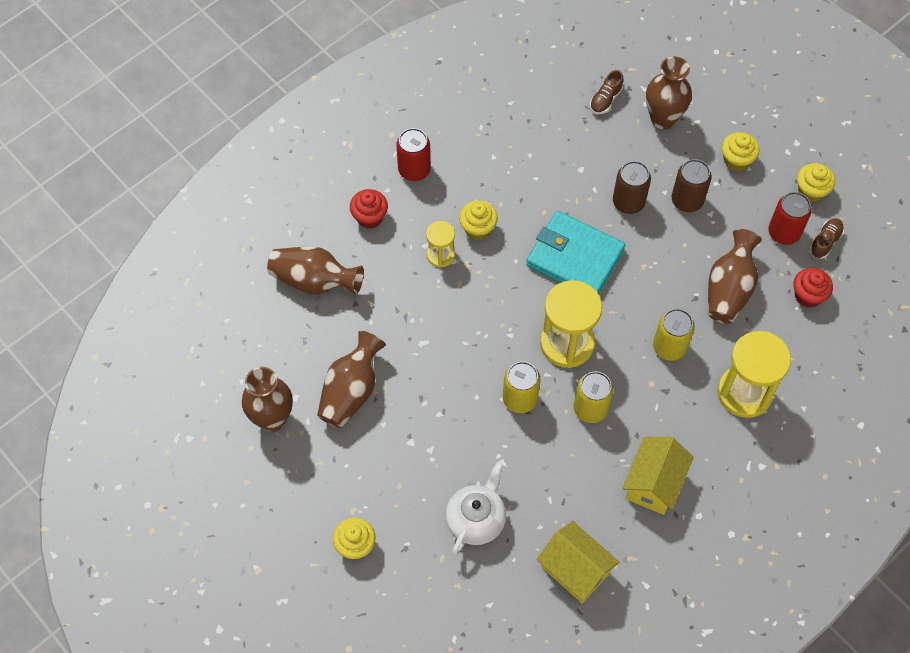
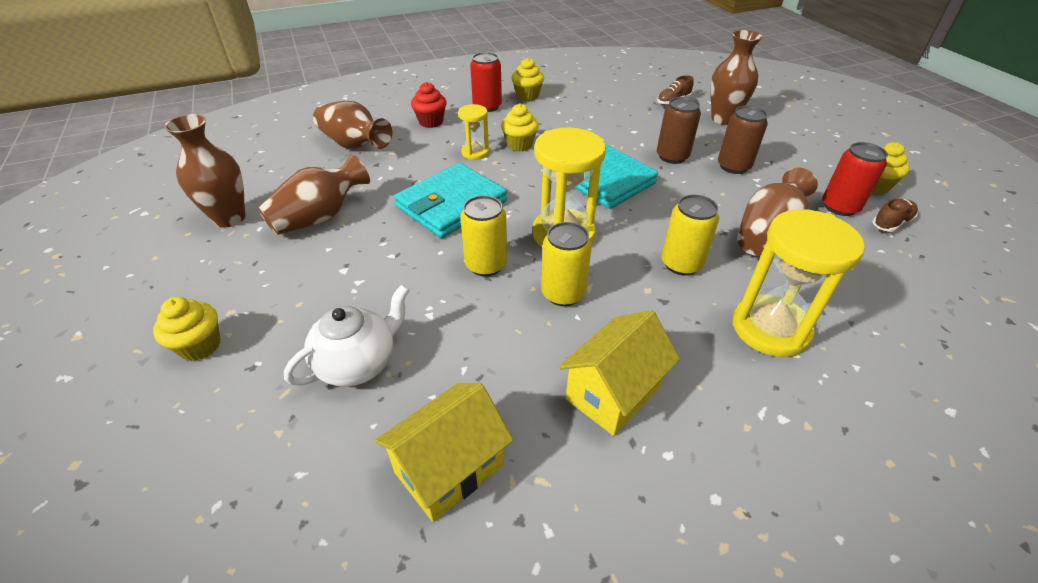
camera: 20 degrees right, 20 degrees down
(456, 337) = (451, 204): none -> turquoise wallet
(575, 570) = (449, 469): yellow house -> yellow house turned 75 degrees clockwise
(736, 160) = (792, 153): yellow cupcake -> yellow cupcake (527, 96)
(808, 295) = (867, 260): red cupcake -> none

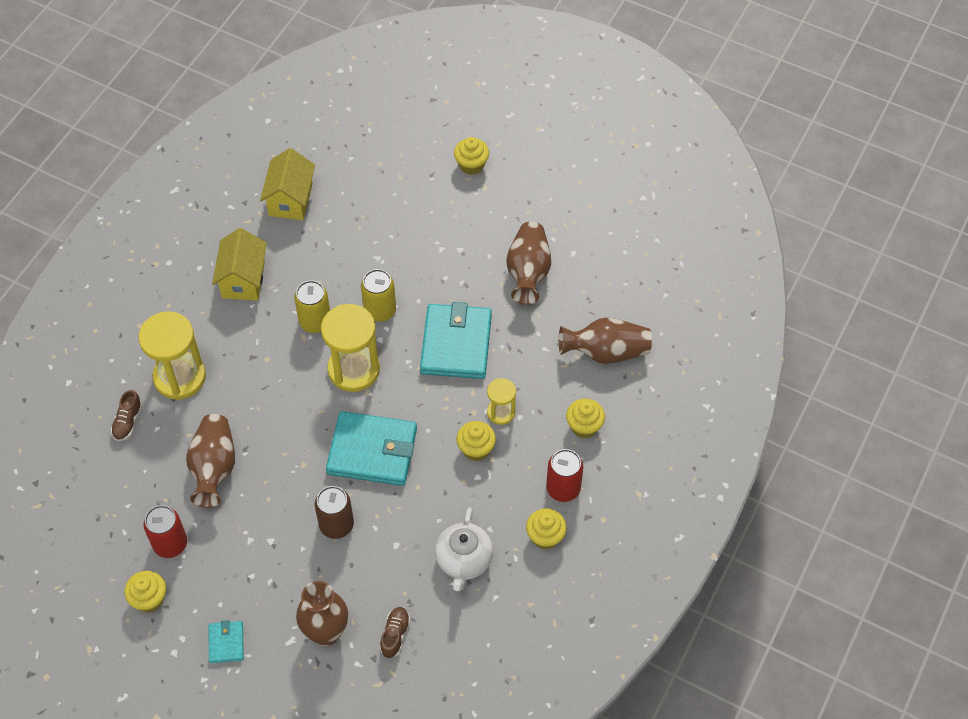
camera: 140 degrees right, 15 degrees up
(229, 218) = (583, 231): brown vase -> none
(358, 363) = (382, 210): white teapot -> white teapot (463, 561)
(431, 122) = (584, 426): red cupcake -> yellow cupcake
(681, 264) = (258, 396): yellow can -> none
(733, 166) = (277, 546): brown can -> none
(809, 142) = (226, 643): none -> turquoise wallet
(891, 223) = (126, 547): brown shoe -> brown shoe (128, 422)

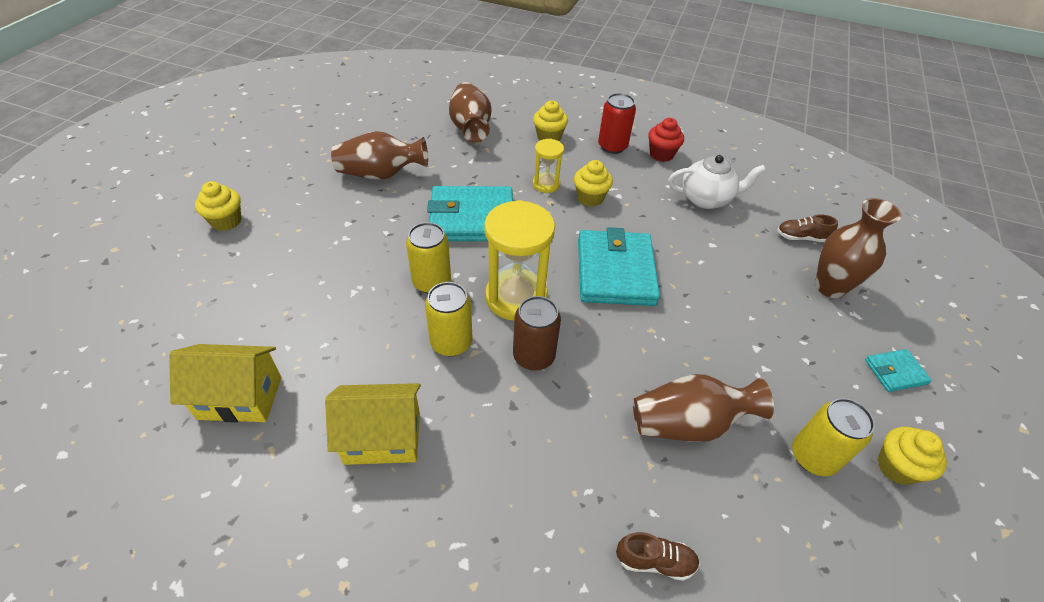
camera: 100 degrees left, 10 degrees down
(170, 544) = (813, 457): red can -> yellow can
(180, 377) = (561, 497): yellow hourglass -> none
(336, 525) = (711, 292): brown can -> brown can (534, 356)
(545, 537) = (661, 154): yellow cupcake -> red cupcake

